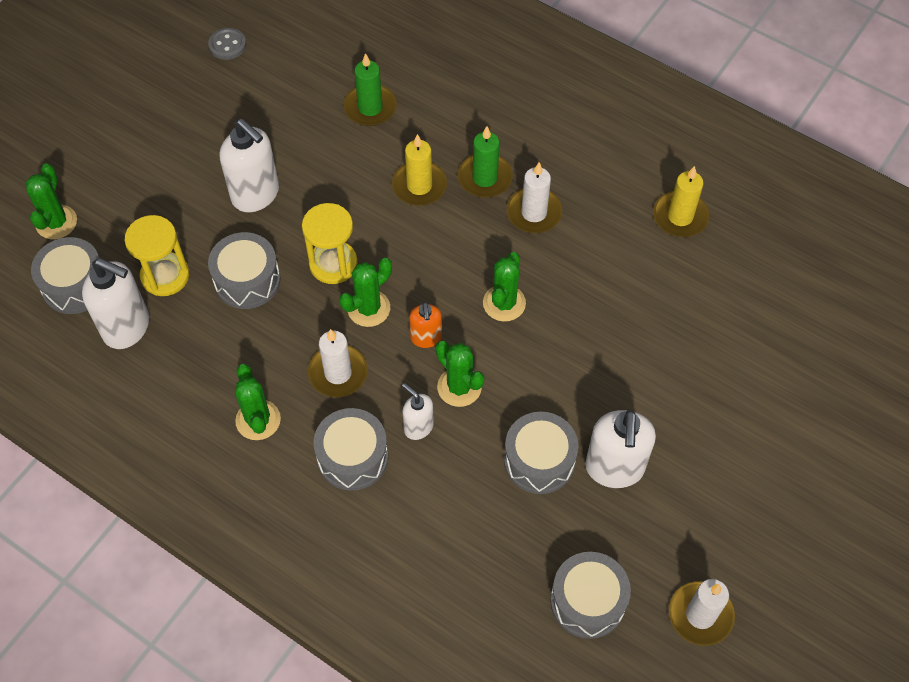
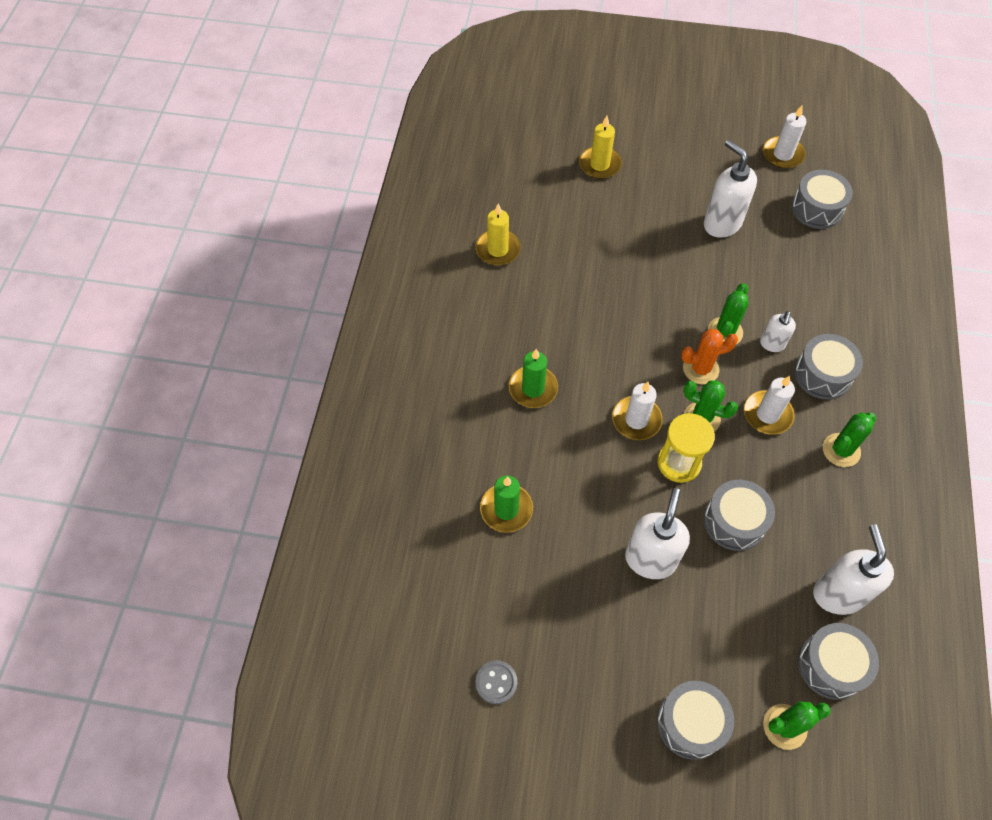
camera: 115 degrees left, 0 degrees up
(165, 276) = (773, 591): yellow hourglass -> none
(419, 186) = (567, 433): yellow candle -> yellow candle (599, 165)
(426, 338) = (700, 369): orange soap dispenser -> orange cactus
(504, 303) = (639, 331): green cactus -> none
(534, 213) = (547, 342): white candle -> white candle (636, 420)
(539, 460) = (745, 265): grey drum -> grey drum (691, 723)
(614, 468) = (721, 224): white soap dispenser -> white soap dispenser turned 105 degrees counterclockwise

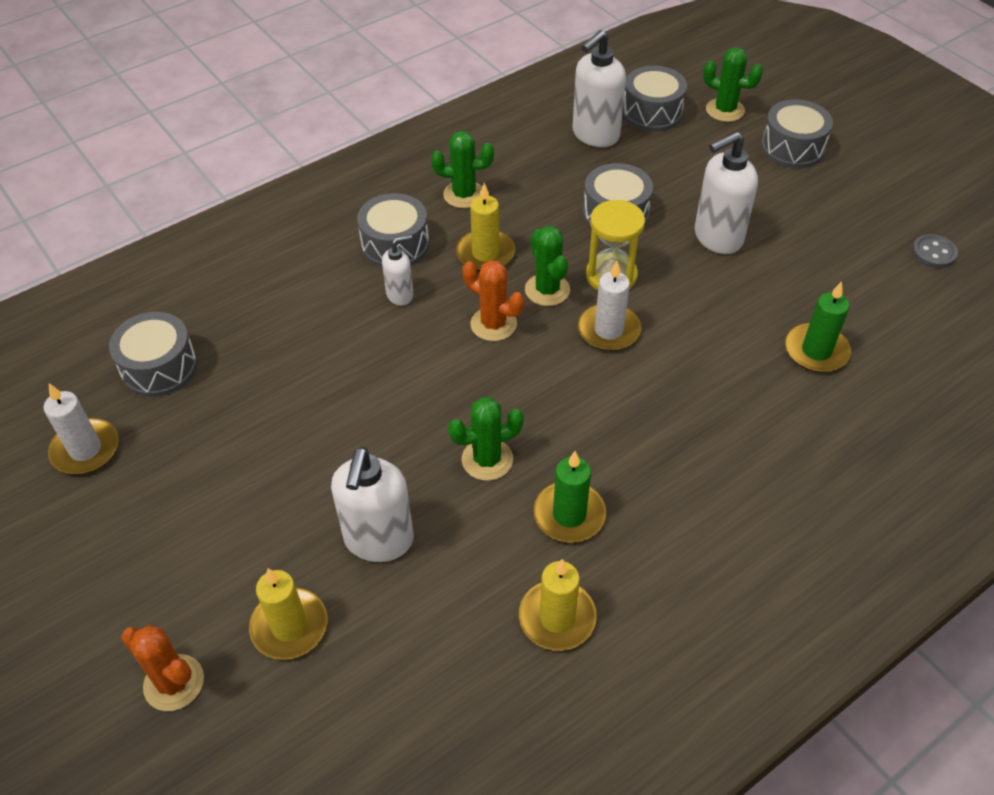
camera: 135 degrees left, 10 degrees down
(533, 388) = (683, 428): green candle -> green candle (569, 514)
(614, 118) = (174, 683): none -> orange cactus
(721, 224) = (270, 431): white soap dispenser -> white soap dispenser (378, 540)
(725, 332) = (426, 335): green cactus -> green cactus (487, 459)
(767, 414) = (485, 253): white candle -> yellow candle

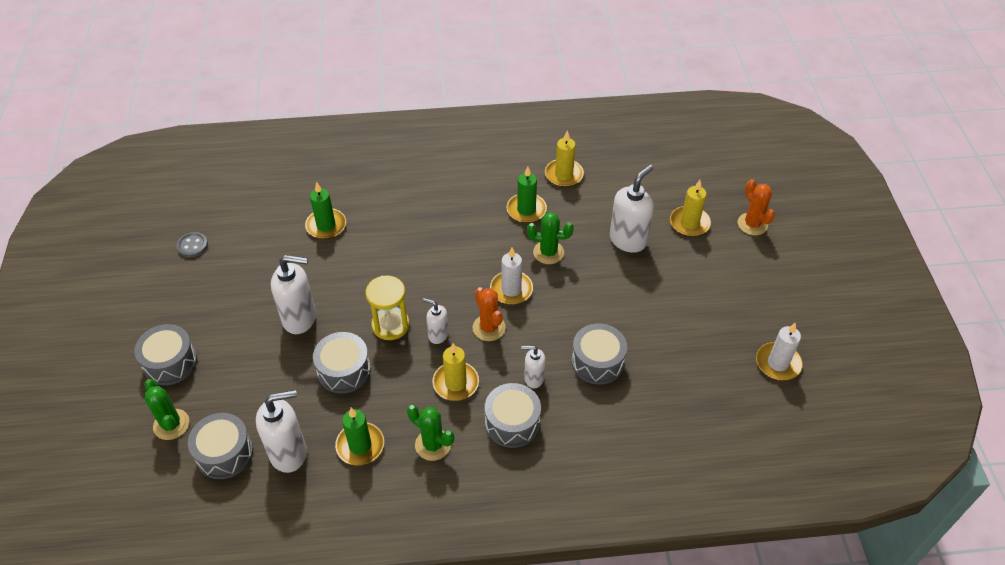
camera: 150 degrees left, 0 degrees up
(159, 367) = (718, 400): grey drum -> grey drum (597, 362)
(535, 166) = (360, 445): none -> green candle
(547, 290) = (438, 335): green cactus -> white soap dispenser
(609, 330) = (424, 291): white candle -> white candle (511, 289)

